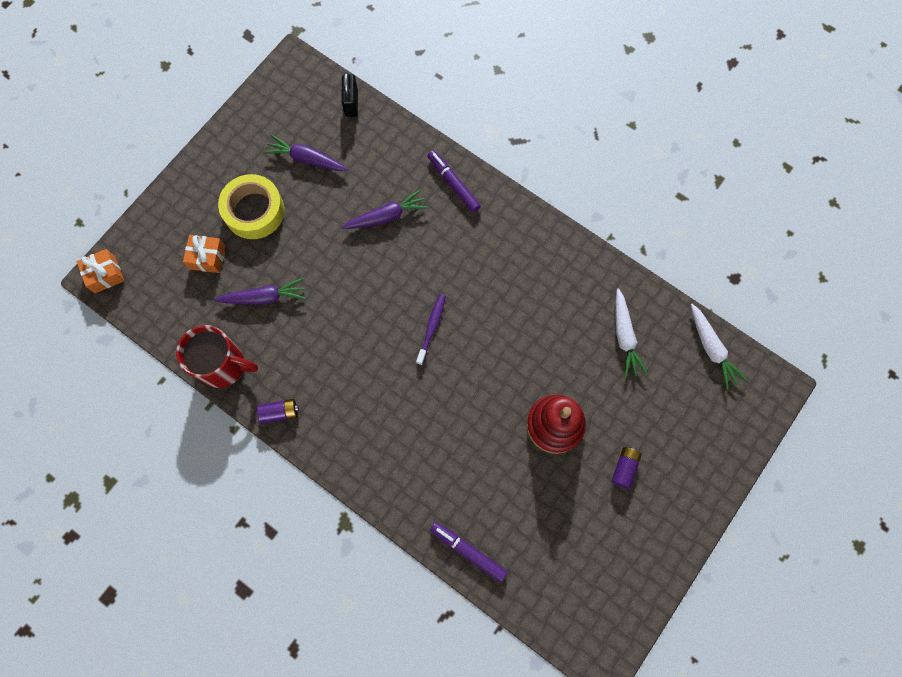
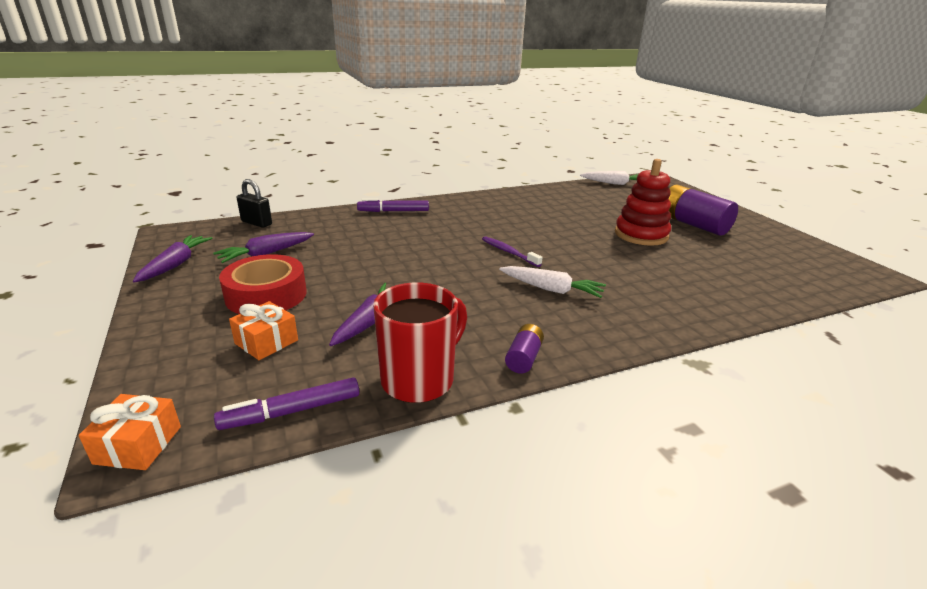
camera: 60 degrees left, 45 degrees down
(254, 211) = (266, 295): yellow tape -> red tape
(387, 216) = (380, 239): purple carrot -> purple carrot (176, 264)
(468, 551) = (755, 300): purple marker -> purple marker (291, 411)
(624, 337) = (585, 199): white carrot -> white carrot (551, 289)
(624, 468) = (693, 224): purple battery -> purple battery, size x2.02

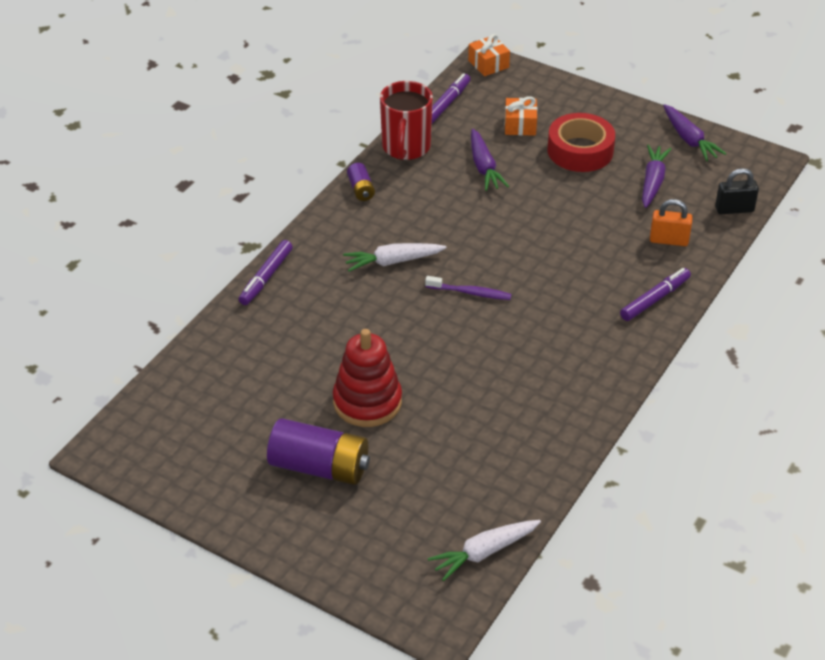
camera: 145 degrees right, 15 degrees up
(329, 226) = (669, 240): none -> orange padlock
(691, 323) = (266, 277): none -> purple marker

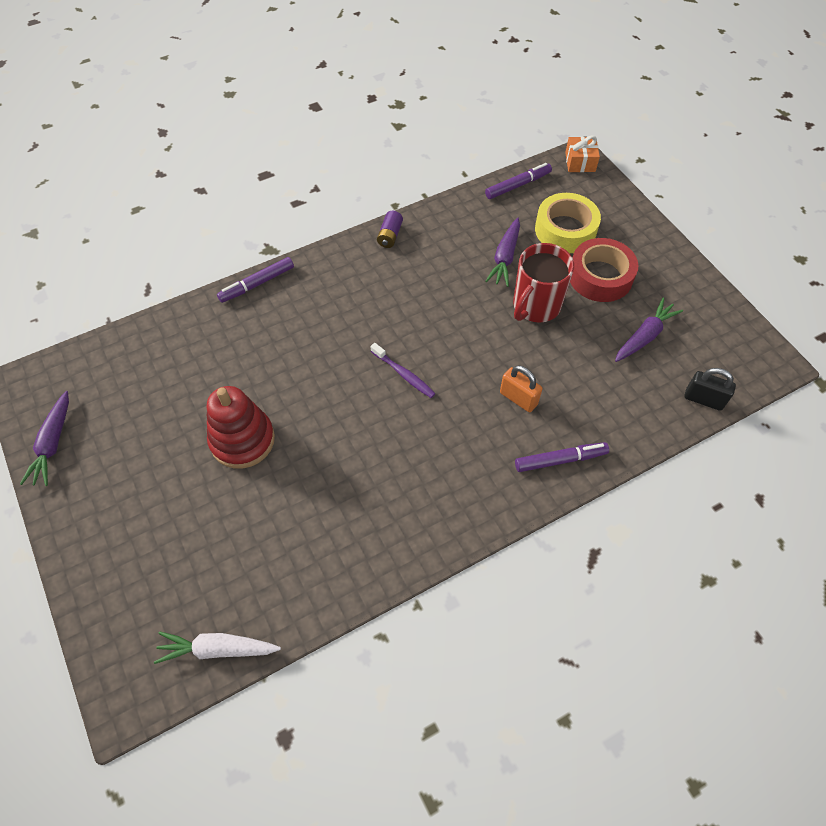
camera: 30 degrees right, 15 degrees up
(319, 467) = (159, 484): purple battery -> none
(393, 262) = (364, 314): white carrot -> none
(406, 147) = (454, 212): red mug -> red mug (535, 306)
(520, 125) = (565, 230): orange gift -> yellow tape
(669, 240) = (617, 404): orange padlock -> orange padlock (518, 398)
(689, 139) = (710, 307): purple carrot -> purple carrot (53, 444)

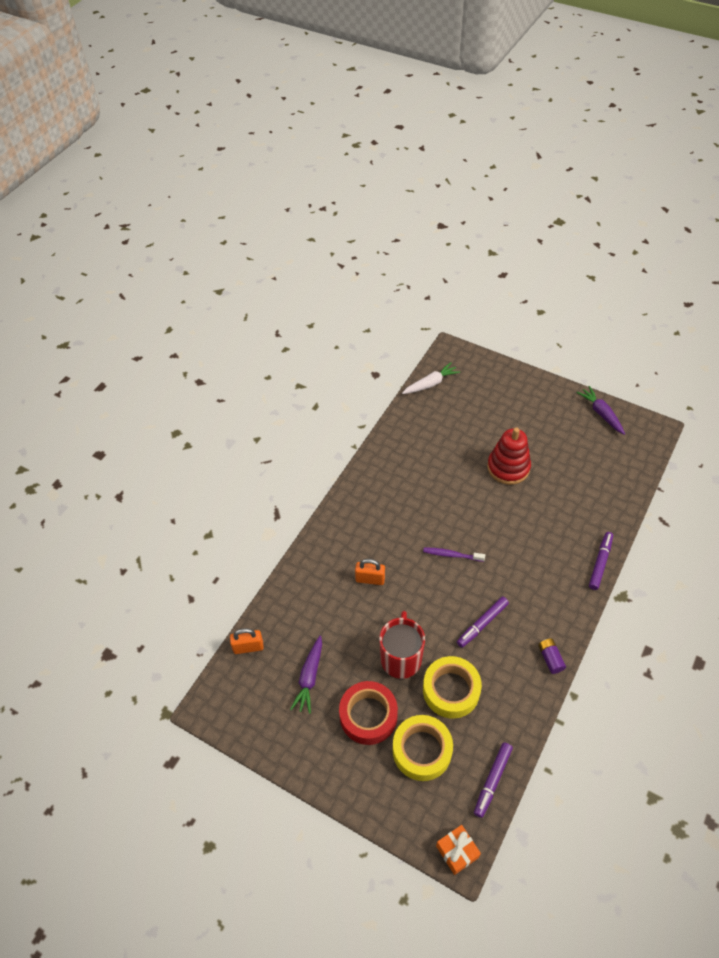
camera: 150 degrees right, 5 degrees down
(505, 258) = (451, 690): purple carrot -> yellow tape
(560, 460) = (322, 554): purple marker -> purple marker (482, 624)
(703, 399) = (248, 647): black padlock -> orange padlock

